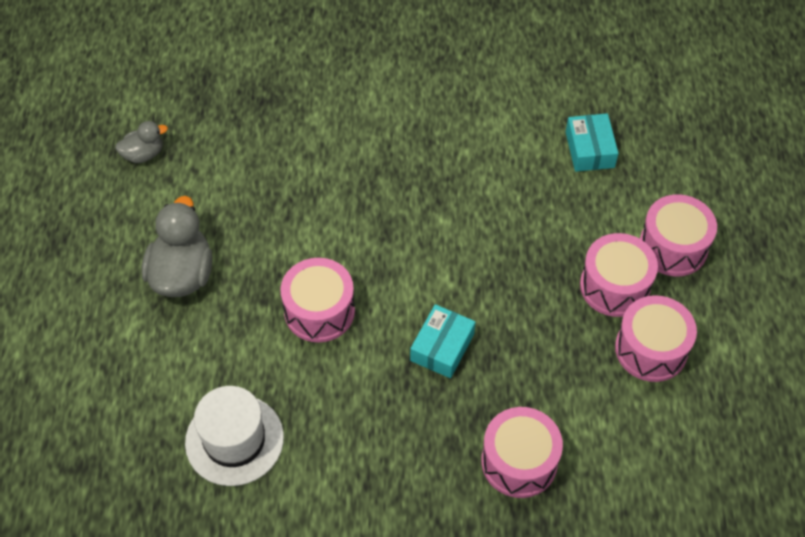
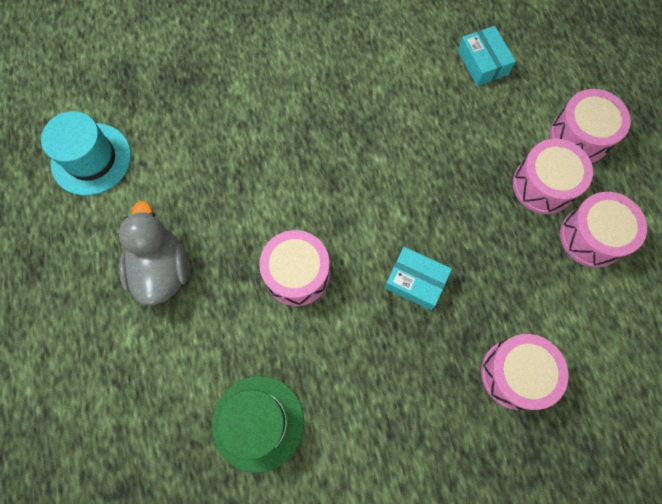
camera: 15 degrees left, 15 degrees up
(143, 154) = (91, 159): grey duck -> turquoise hat
(234, 440) = (258, 422): white hat -> green hat
(442, 347) = (415, 281): turquoise box -> turquoise box turned 75 degrees counterclockwise

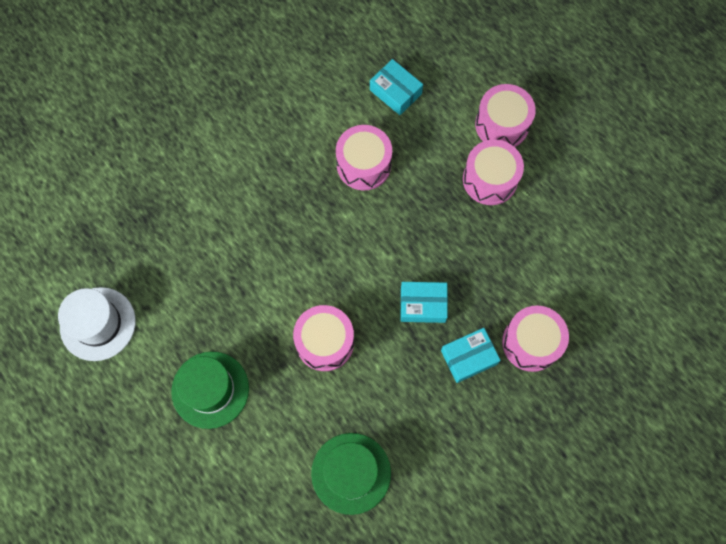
camera: 25 degrees left, 0 degrees up
(91, 159) = (98, 324): turquoise hat -> white hat
(161, 269) = (210, 389): grey duck -> green hat
(439, 358) = (469, 357): none -> turquoise box
(591, 236) = (545, 206): pink drum -> pink drum (363, 165)

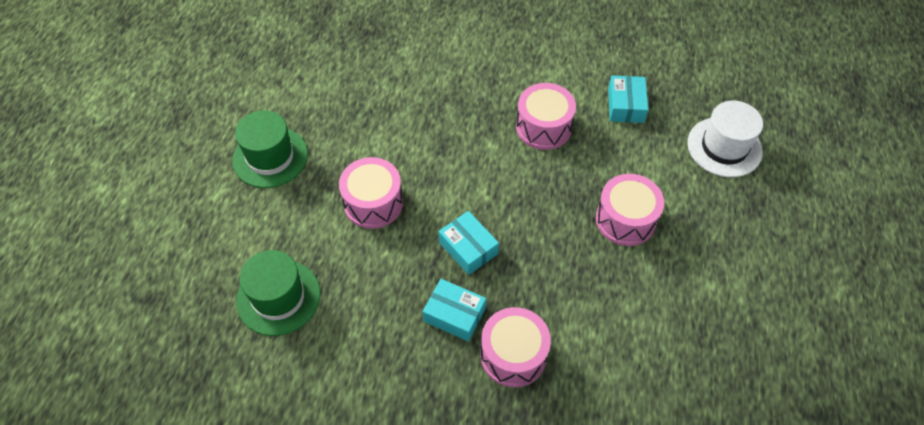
camera: 50 degrees right, 15 degrees down
(98, 324) = (264, 60): white hat -> white hat (724, 147)
(502, 125) = (682, 194): pink drum -> none

